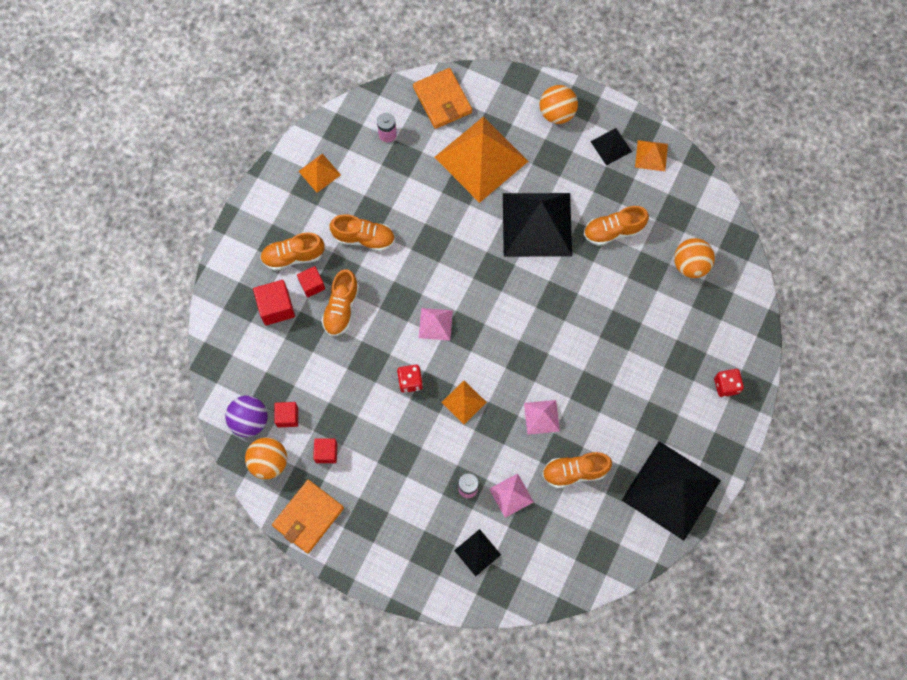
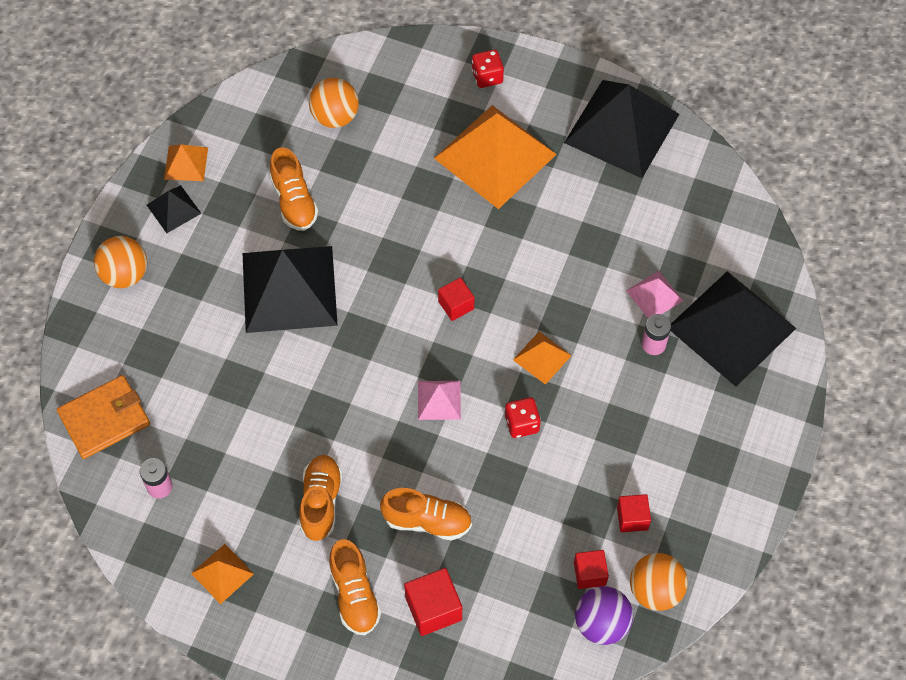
camera: 95 degrees left, 10 degrees down
(308, 517) = (721, 531): orange wallet -> none
(312, 285) = (396, 564): red cube -> red cube (456, 305)
(477, 552) = (731, 327): black pyramid -> black pyramid, size x2.20
(481, 159) = (195, 362): orange pyramid -> orange pyramid (495, 156)
(541, 417) = (550, 268): pink pyramid -> none
(574, 471) = (614, 228): orange shoe -> none

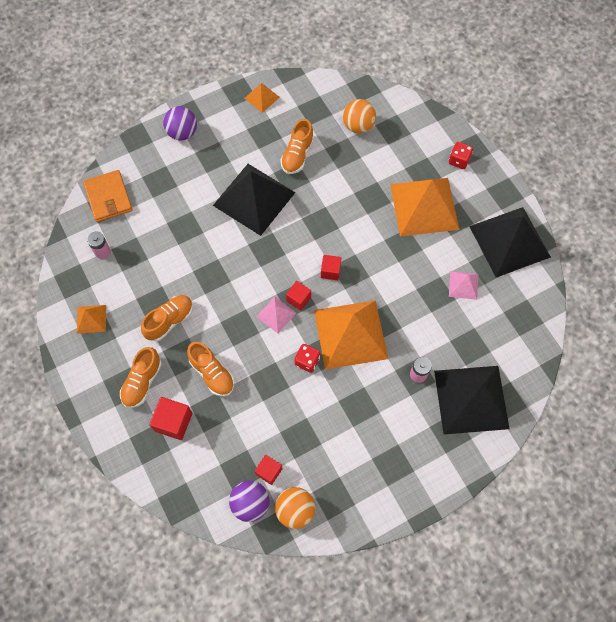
camera: 40 degrees right, 5 degrees up
(104, 419) = (108, 198): orange wallet -> orange wallet turned 60 degrees clockwise
(125, 274) = (182, 133): orange ball -> purple ball
(173, 209) = (235, 116): black pyramid -> none
(542, 357) = (350, 334): orange pyramid -> orange pyramid, size x2.20
(632, 518) = (319, 460): red cube -> red cube (298, 299)
(654, 295) = (443, 347): pink pyramid -> pink pyramid (463, 285)

